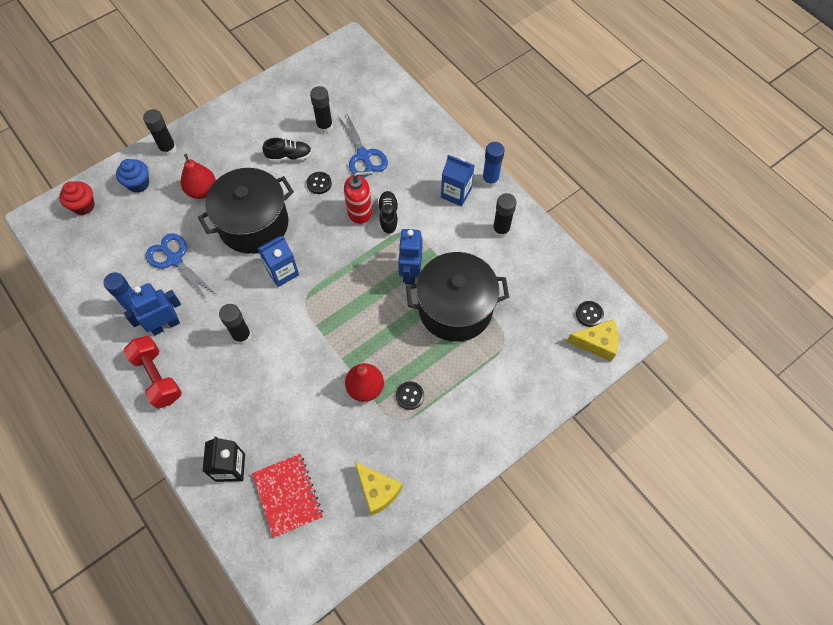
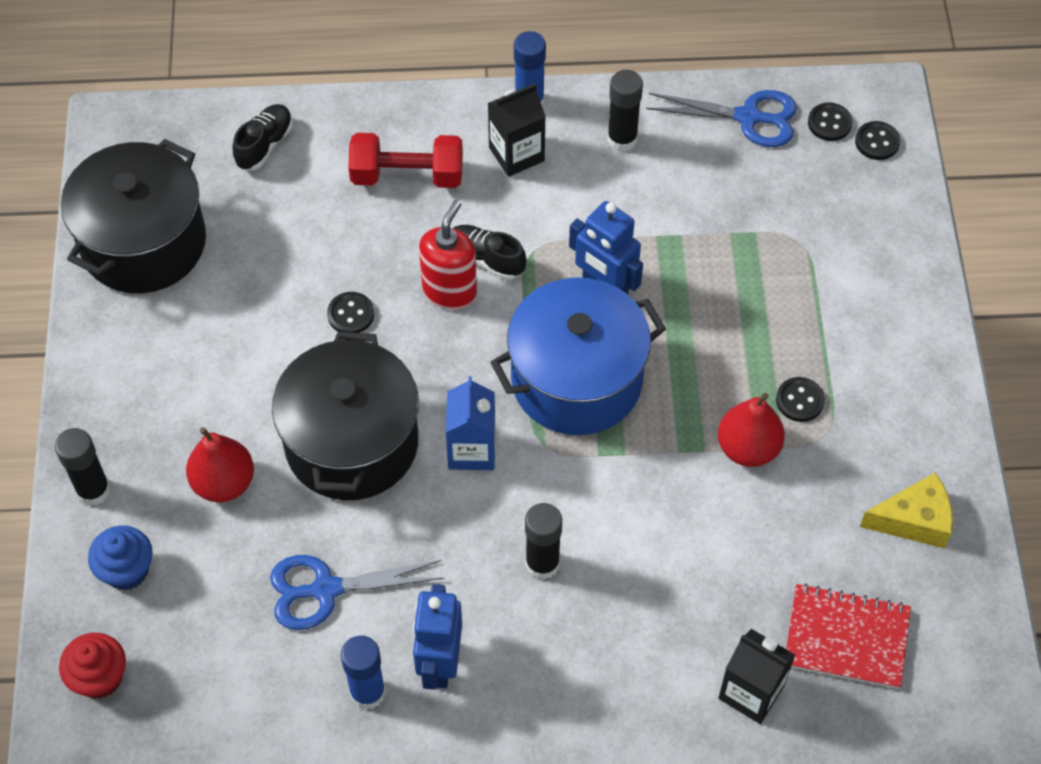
camera: 55 degrees left, 5 degrees down
(157, 377) = (526, 720): red dumbbell -> red dumbbell (407, 175)
(289, 156) = (263, 326): black shoe -> black shoe (264, 145)
(324, 127) = (249, 248): black glue stick -> none
(350, 292) = (576, 380): none -> blue pot
(363, 156) = (350, 228): blue scissors -> blue scissors (748, 117)
(455, 309) = (705, 267): black pot -> black pot (143, 243)
(456, 193) = (516, 154): blue carton -> black carton
(597, 343) = (877, 142): yellow cheese -> black button

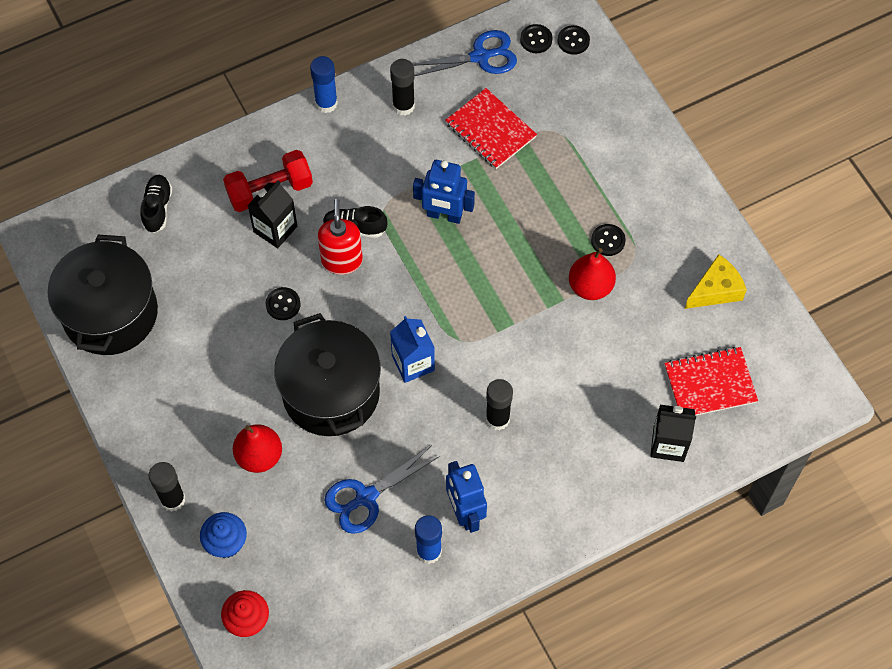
camera: 25 degrees left, 5 degrees up
(516, 154) = (337, 145): black carton -> black carton (275, 229)
(576, 380) = (457, 287): blue pot -> none
(716, 208) = (490, 130): none -> red notebook

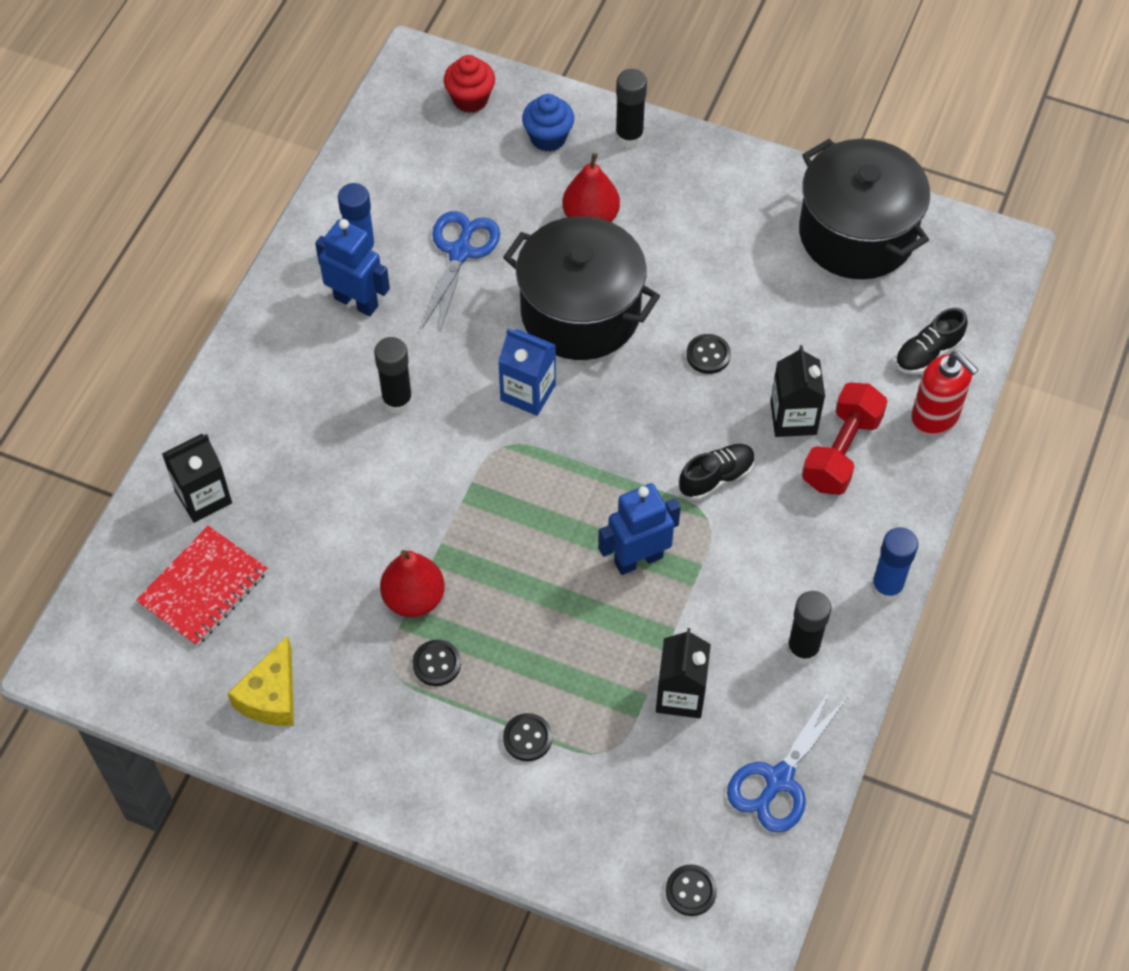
camera: 140 degrees right, 5 degrees down
(157, 208) = (928, 353): black shoe -> black shoe turned 90 degrees clockwise
(342, 260) = (695, 436): red soap dispenser -> red soap dispenser (935, 417)
(490, 130) = (680, 695): red notebook -> black carton
(536, 39) = (736, 856): black button -> black button (527, 738)

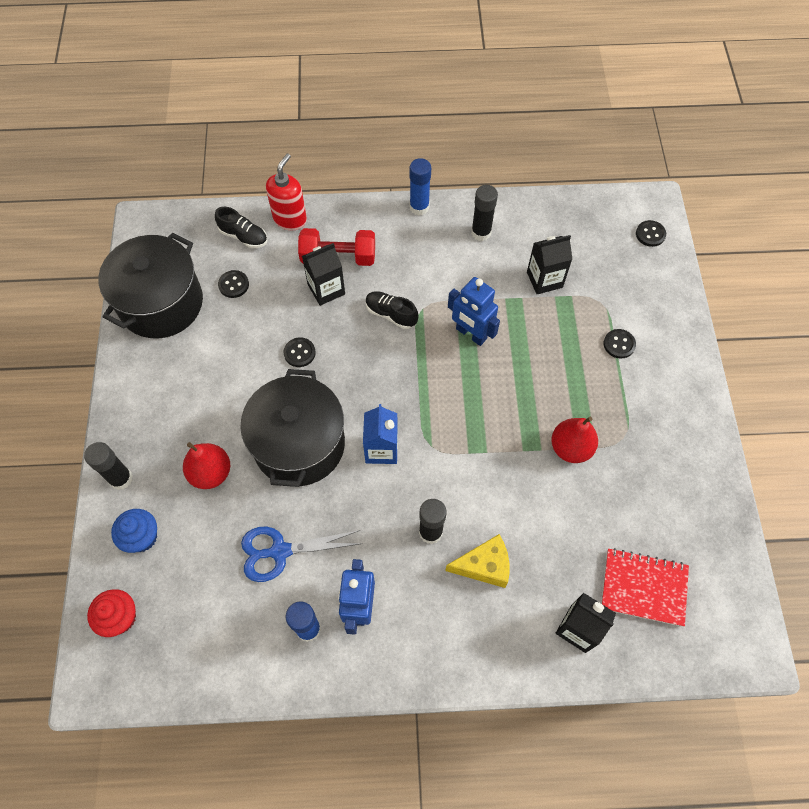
camera: 115 degrees left, 5 degrees up
(271, 696) = (686, 500): yellow cheese -> yellow cheese (484, 566)
(436, 664) = (605, 414): black button -> black button (233, 285)
(779, 780) = (564, 218): blue scissors -> none

